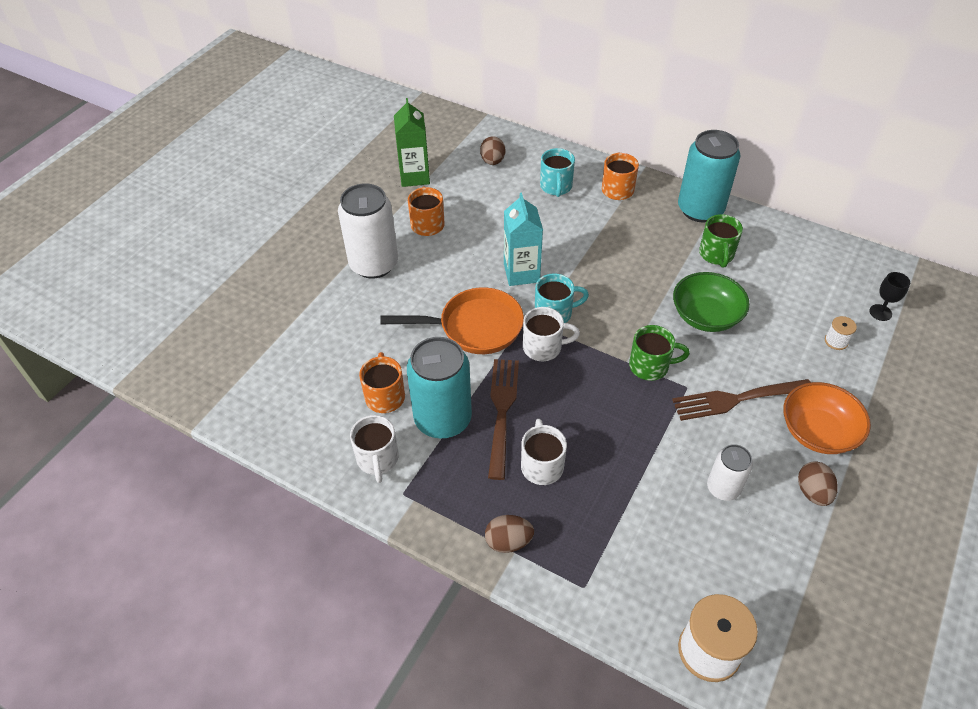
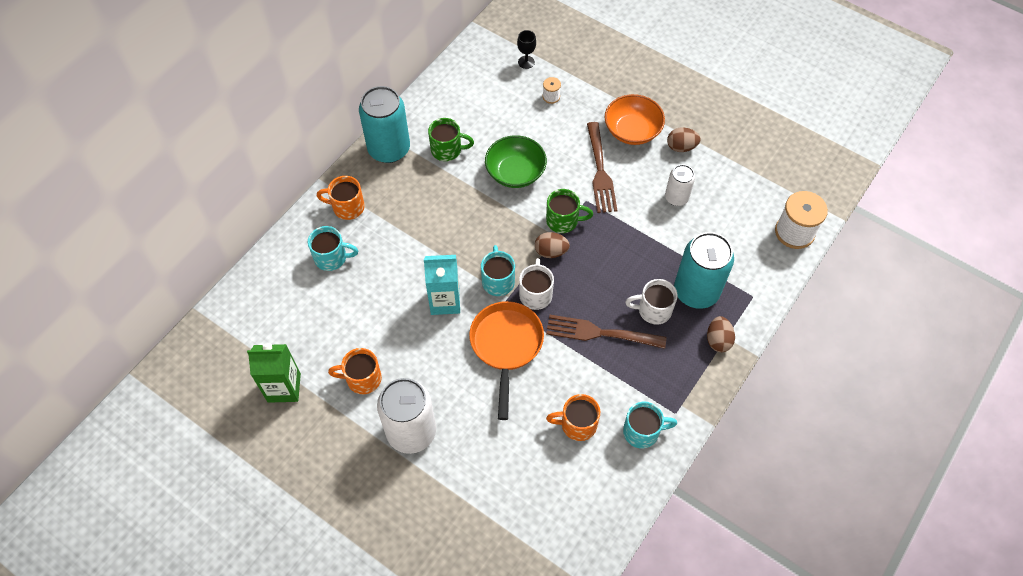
camera: 85 degrees left, 10 degrees up
(377, 459) = (642, 432): white mug -> turquoise mug
(443, 419) = (605, 379): turquoise can -> turquoise can (696, 291)
(492, 161) = (278, 310): brown egg -> brown egg (551, 252)
(650, 366) = (563, 221): green mug -> green mug turned 90 degrees clockwise

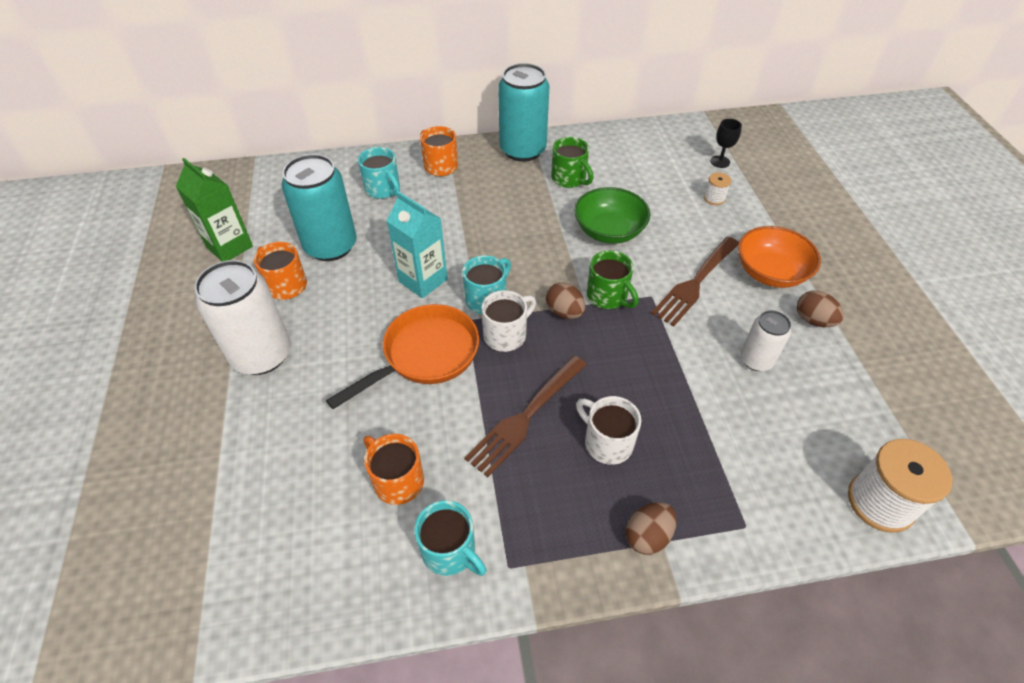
camera: 45 degrees right, 10 degrees down
(600, 333) = (525, 417): brown fork -> brown fork turned 105 degrees counterclockwise
(696, 291) = (678, 464): turquoise can -> turquoise can (331, 246)

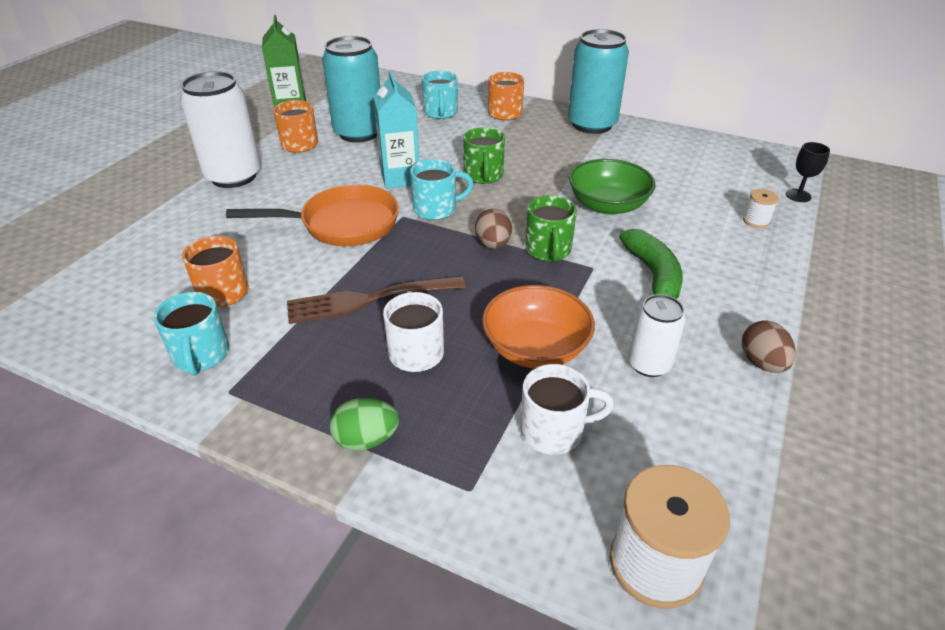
camera: 35 degrees right, 10 degrees down
(506, 335) = (423, 239): white mug -> white mug (554, 431)
(569, 179) = (613, 157): green mug -> green mug (483, 176)
(648, 536) = (366, 440): brown egg -> green egg
(695, 283) = (653, 276): brown fork -> green banana
(770, 272) = (754, 302): orange bowl -> orange bowl (535, 348)

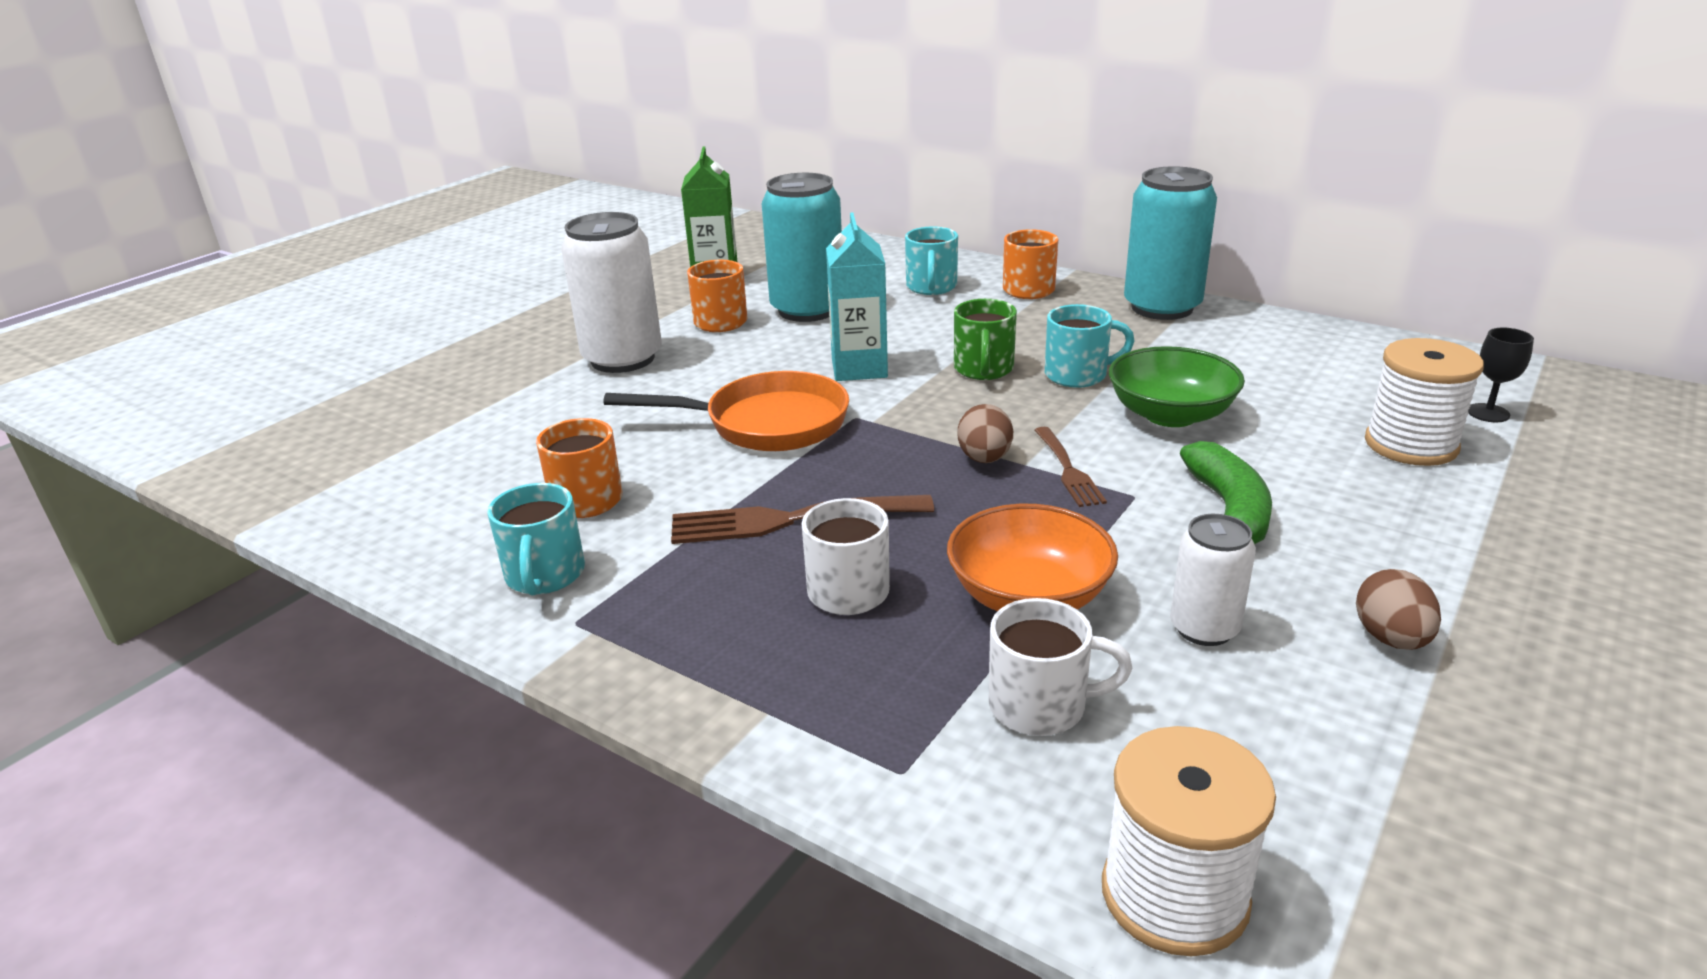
camera: 10 degrees right, 10 degrees down
(366, 440) = (759, 696): green egg -> none
(436, 209) = (906, 410): turquoise mug -> turquoise mug (1078, 375)
(548, 250) = (1068, 470): green mug -> brown fork
(756, 221) = (1411, 445): white spool -> white spool, size x2.09

